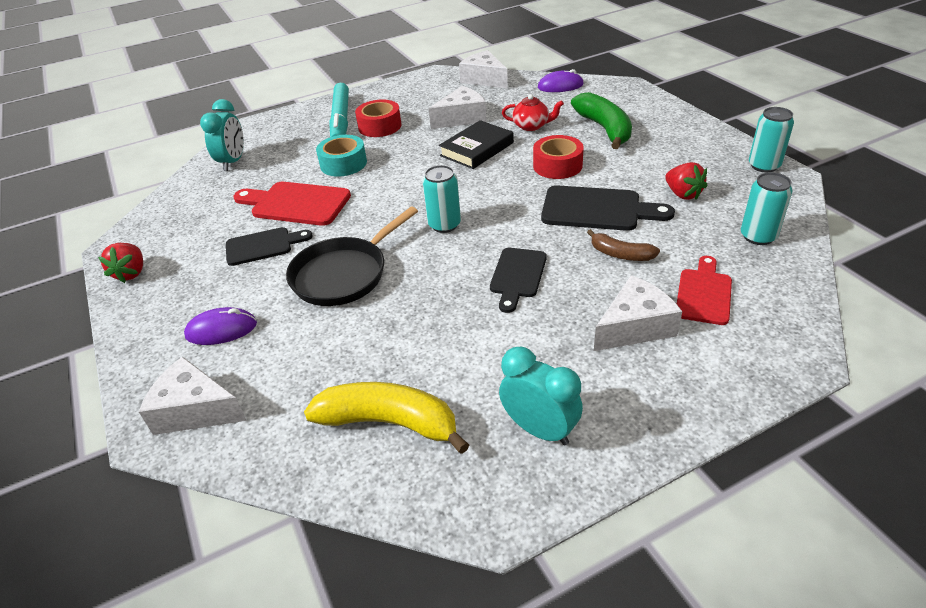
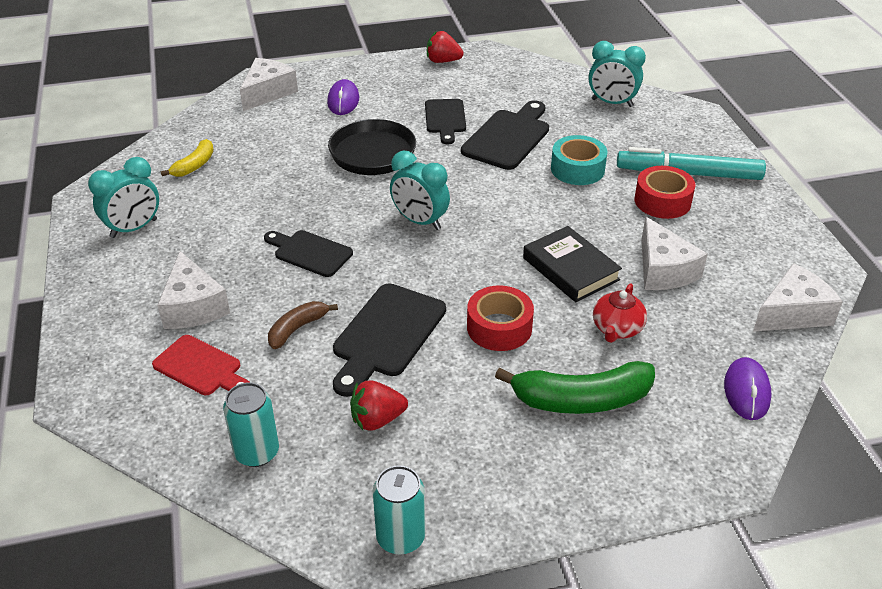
camera: 100 degrees right, 0 degrees up
(296, 204) = (508, 137): red cutting board -> black cutting board
(389, 422) = (194, 165): yellow banana -> yellow banana, size x0.56
(444, 225) = (420, 221): turquoise can -> turquoise clock

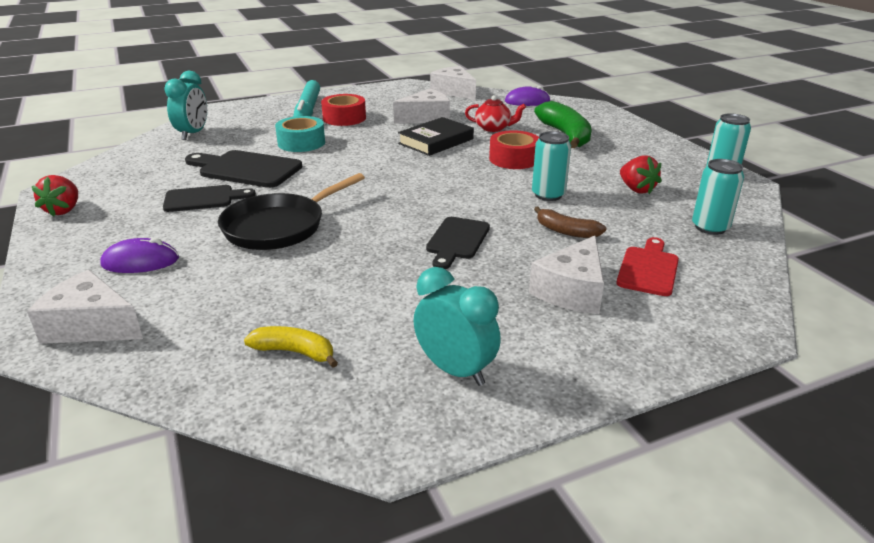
camera: 100 degrees left, 10 degrees down
(193, 306) = (572, 291): white cheese -> white cheese turned 150 degrees clockwise
(386, 335) = (548, 195): black cutting board -> turquoise can
(420, 221) = (391, 196): turquoise clock -> none

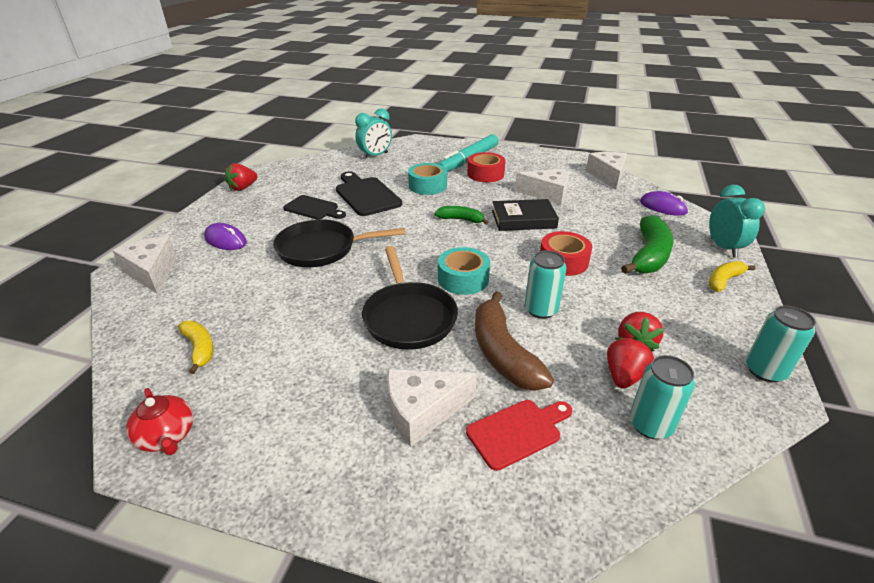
camera: 40 degrees right, 5 degrees up
(381, 158) = (461, 220): none -> green banana
(455, 370) = (251, 424): turquoise clock -> turquoise clock (723, 248)
(457, 198) = (463, 279): none -> turquoise tape
(457, 241) = (408, 317): black cutting board -> black pan
(493, 128) = (590, 224): red teapot -> red teapot (167, 436)
(566, 231) = (502, 353): brown banana -> brown banana, size x1.78
(631, 134) = (724, 280): none -> yellow banana
(658, 209) = (624, 376): none -> red strawberry

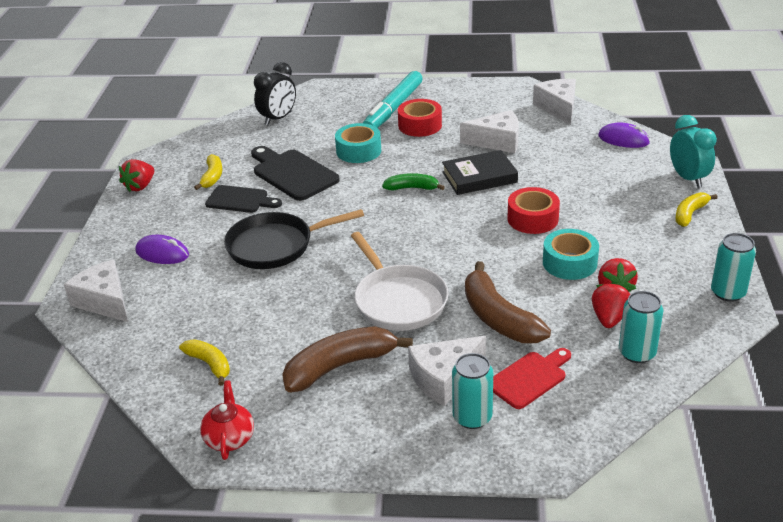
camera: 10 degrees left, 0 degrees up
(167, 436) = (229, 438): red teapot -> red teapot turned 135 degrees counterclockwise
(302, 189) = (212, 177): none -> yellow banana
(321, 375) = (340, 366): none -> brown banana
(375, 156) = (278, 118): turquoise clock -> black clock
(408, 317) = (398, 300): black pan -> white pan
(463, 279) = (437, 254): turquoise tape -> turquoise tape (569, 263)
(541, 310) = (522, 272): turquoise can -> turquoise can (472, 417)
(648, 255) = (616, 199): green banana -> none

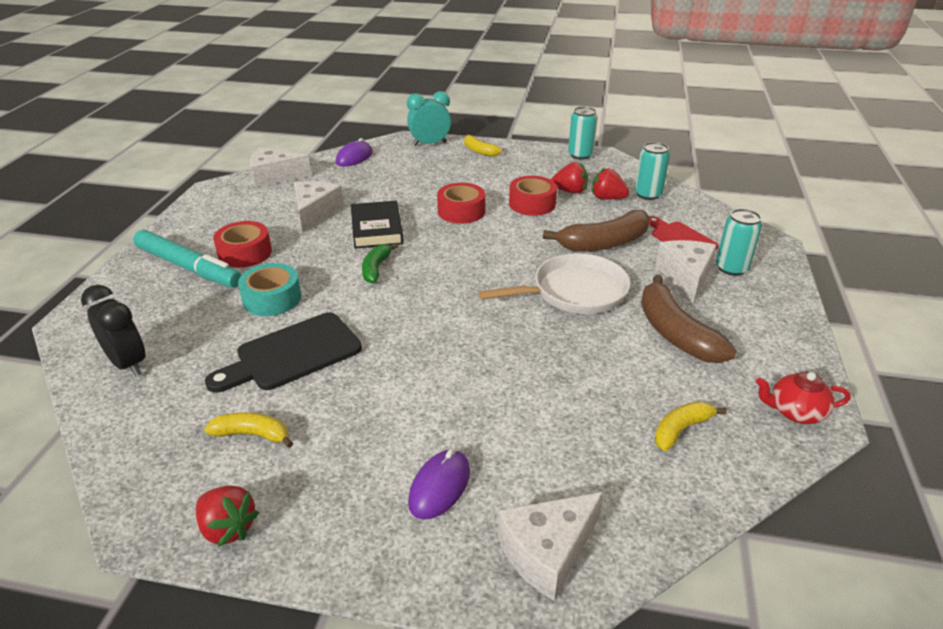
camera: 85 degrees left, 0 degrees up
(240, 200) = (333, 404): black cutting board -> none
(275, 246) = (455, 373): black pan -> none
(444, 378) = (685, 277): white cheese -> white cheese turned 150 degrees counterclockwise
(569, 263) = (532, 204): turquoise tape -> red tape

